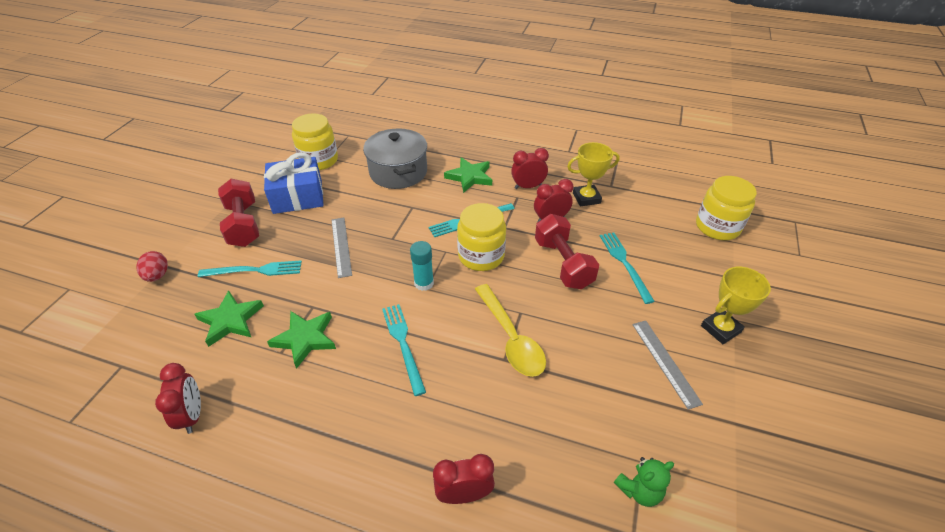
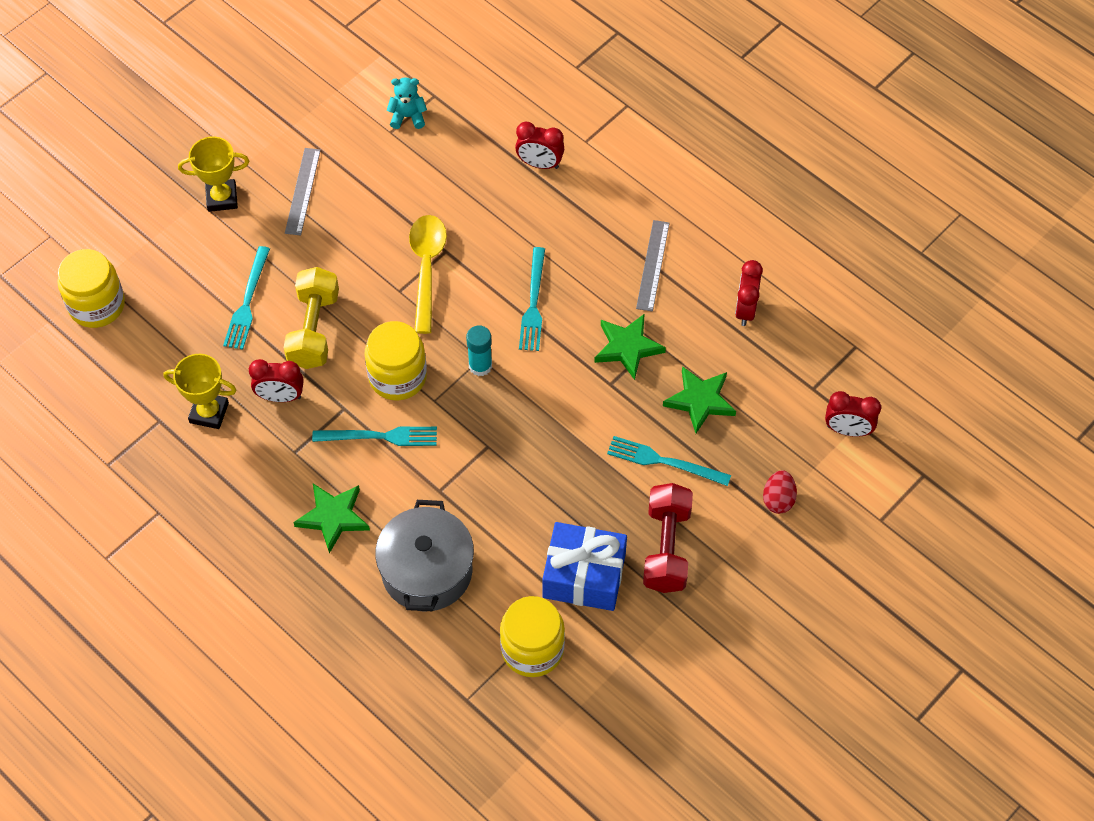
camera: 155 degrees left, 15 degrees up
(341, 246) = (553, 458): grey ruler -> grey ruler (653, 265)
(528, 186) = (268, 465): red clock -> red clock (847, 430)
(563, 263) = (314, 329): red dumbbell -> yellow dumbbell
(639, 490) = (408, 117): green teddy bear -> turquoise teddy bear

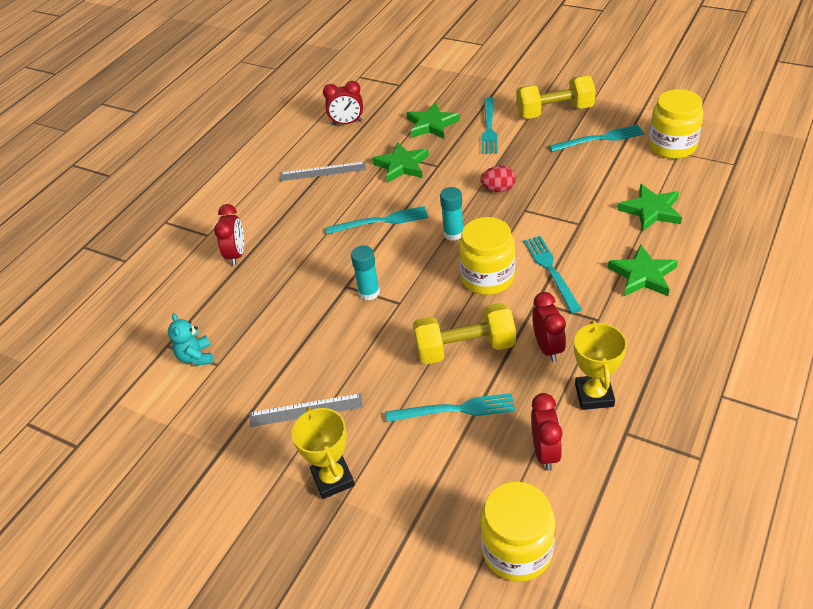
camera: 100 degrees left, 15 degrees down
(426, 268) = (369, 292): yellow spoon -> turquoise glue stick
(427, 571) = (651, 210): grey pot -> green star
(584, 575) = (600, 139): blue gift -> turquoise fork
(666, 548) = (554, 112): red dumbbell -> yellow dumbbell
(778, 499) = (490, 79): red egg -> red egg (498, 189)
(847, 430) = (424, 67): red clock -> red clock (545, 452)

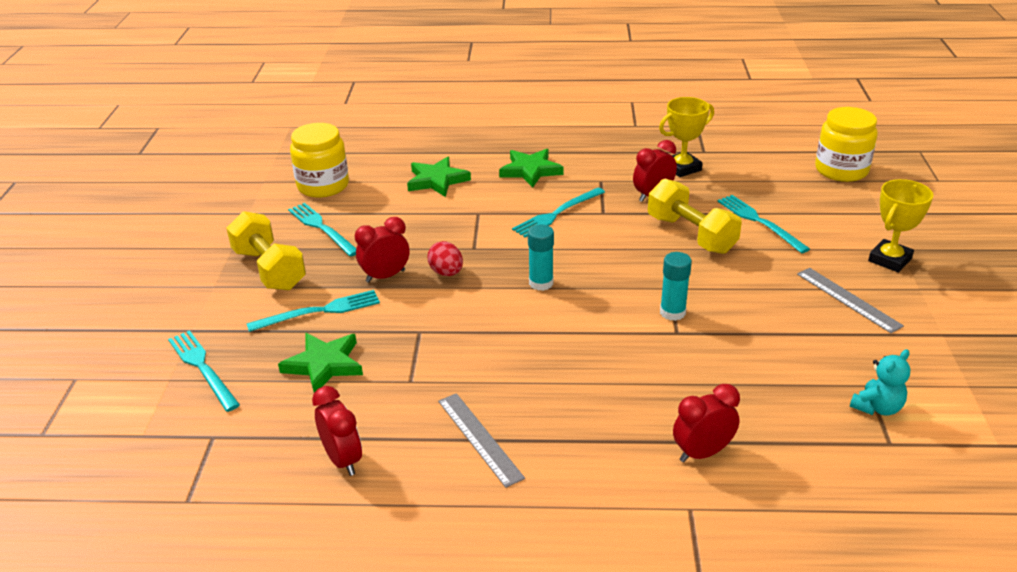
camera: 120 degrees left, 10 degrees down
(381, 221) = (553, 343): turquoise fork -> turquoise fork (202, 368)
(402, 165) = (431, 362): green star -> none
(487, 278) = (592, 245): yellow jar -> none
(545, 452) = (754, 176): red clock -> red clock (385, 276)

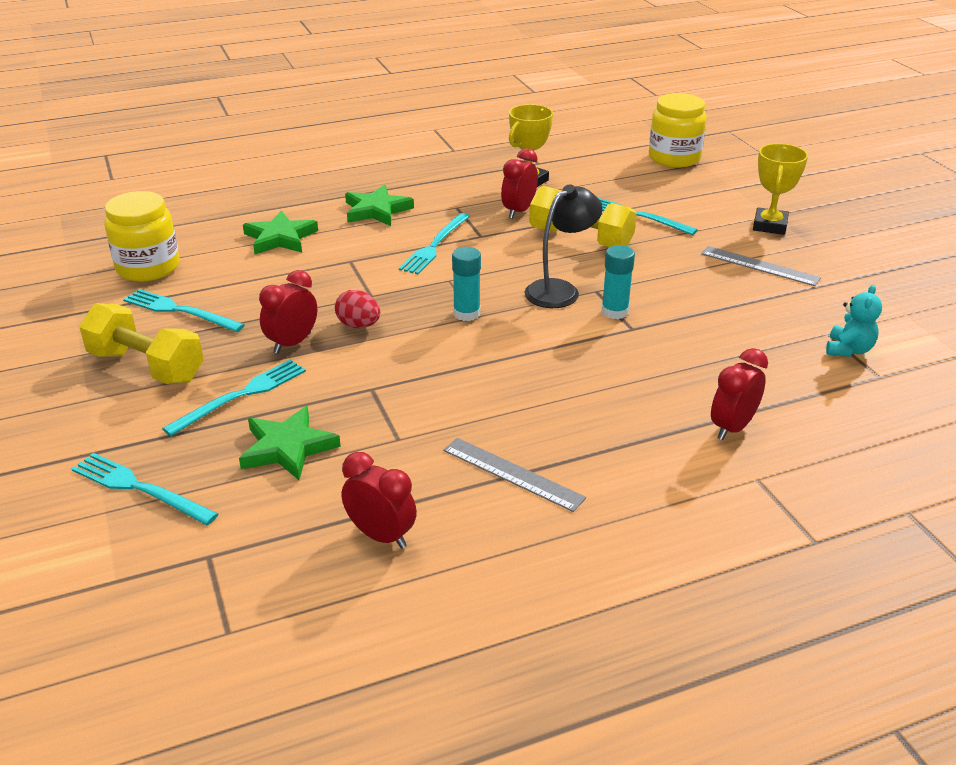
camera: 25 degrees left, 0 degrees up
(637, 280) = (560, 290): none -> black lamp

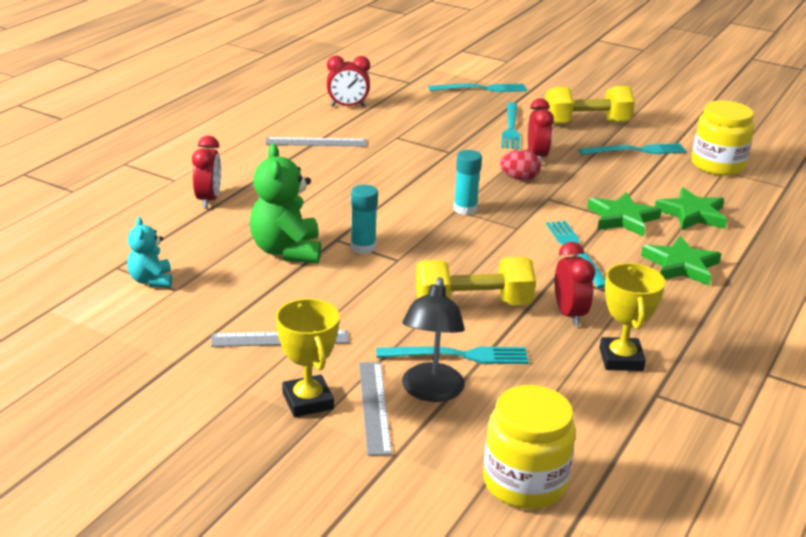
camera: 140 degrees right, 5 degrees down
(287, 447) = (445, 118): green star -> green star (622, 218)
(560, 290) = (425, 250): black lamp -> black lamp (431, 392)
(692, 333) = (286, 251): none -> green teddy bear
(726, 210) = (374, 407): none -> grey ruler

